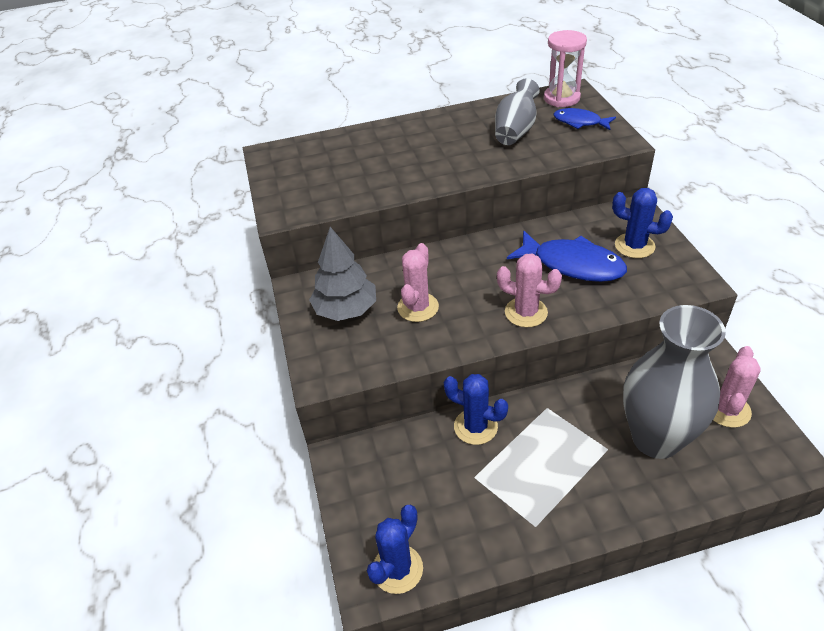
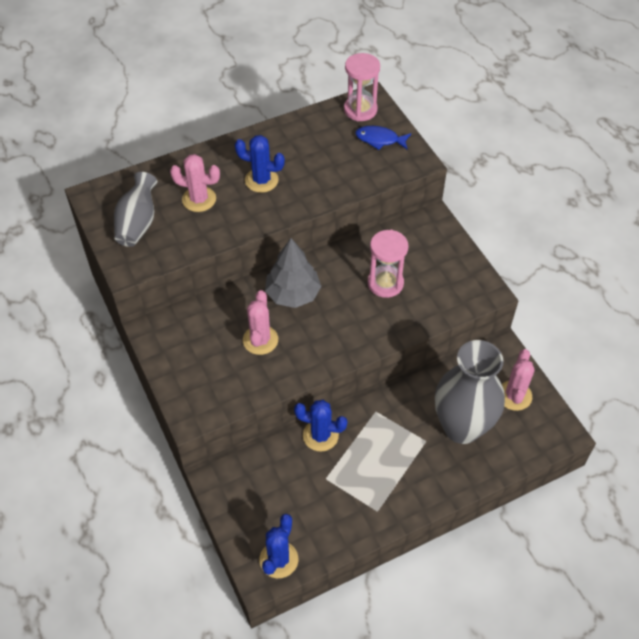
camera: 15 degrees left, 10 degrees up
(346, 310) = (198, 349): grey tree -> grey tree (293, 294)
(515, 131) = (323, 153): grey vase -> grey vase (138, 223)
(526, 312) = (352, 335): pink cactus -> pink cactus (199, 199)
(572, 264) = (385, 283): blue fish -> pink hourglass
(634, 246) = (435, 259): blue cactus -> blue cactus (261, 180)

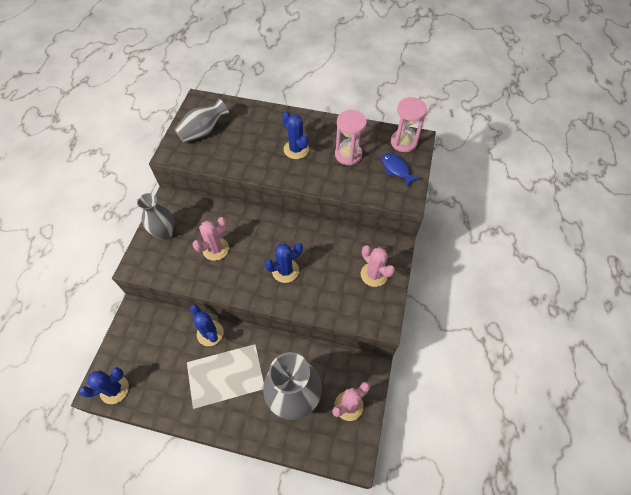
camera: 40 degrees right, 5 degrees up
(186, 363) = (165, 233): none -> grey vase
(199, 199) = (249, 138): pink cactus -> pink cactus (374, 274)
(293, 294) = (262, 234): grey tree -> none
(353, 310) = (285, 270): none -> blue cactus
(385, 283) = (322, 267): pink hourglass -> pink hourglass (348, 155)

